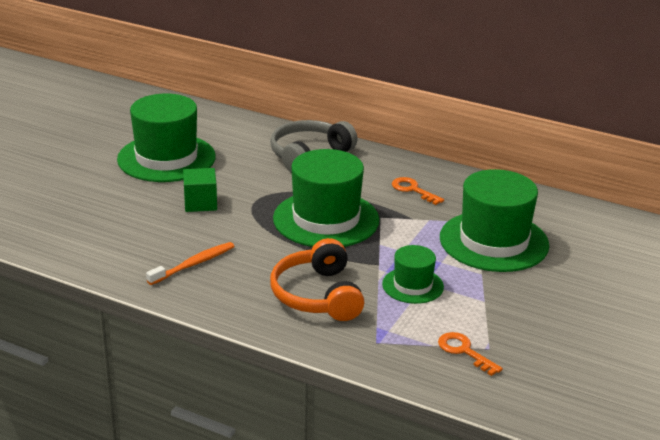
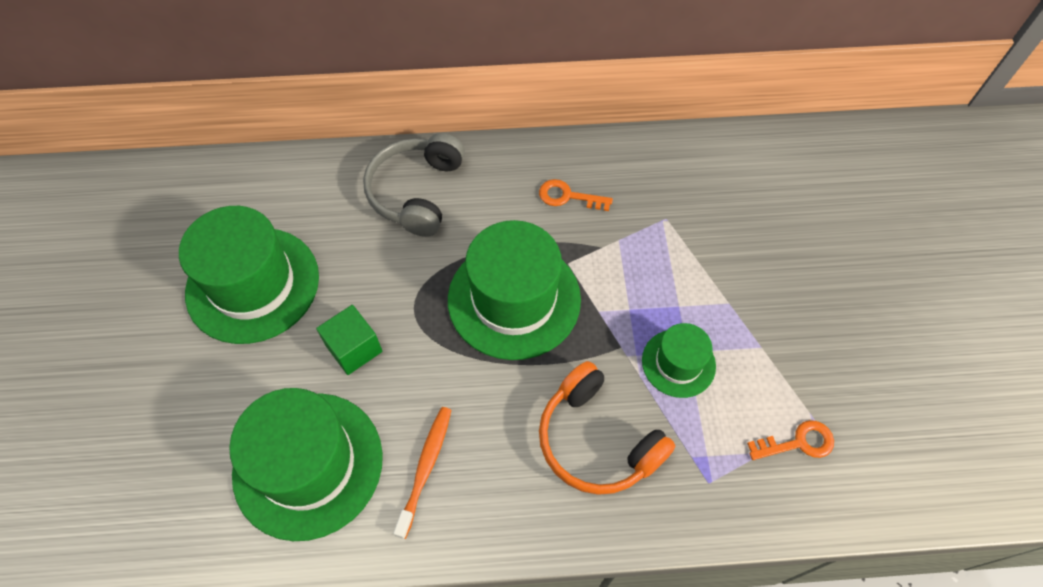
camera: 30 degrees left, 30 degrees up
(464, 351) = (798, 442): orange key -> orange key turned 150 degrees clockwise
(494, 241) = (704, 241): green hat -> green hat (308, 464)

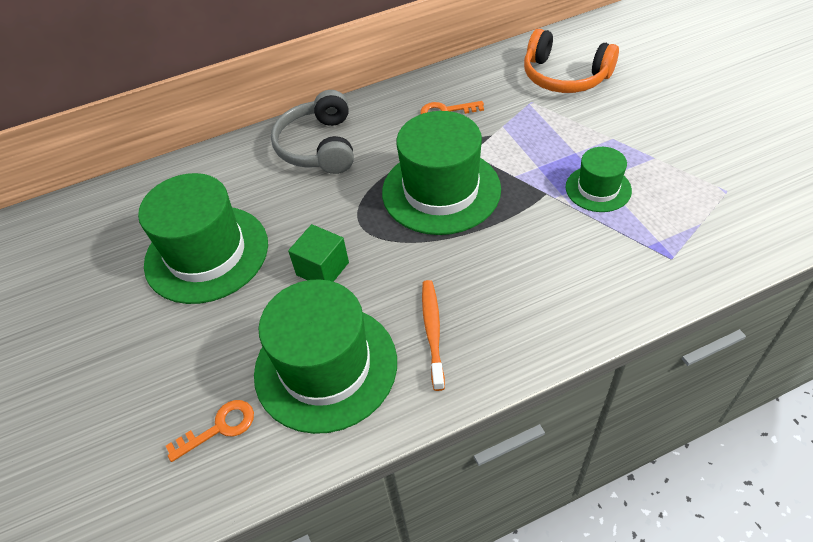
camera: 15 degrees left, 10 degrees down
(597, 440) = (565, 261): orange headphones -> orange headphones (564, 76)
(798, 442) = (722, 208): orange key -> orange key (220, 427)

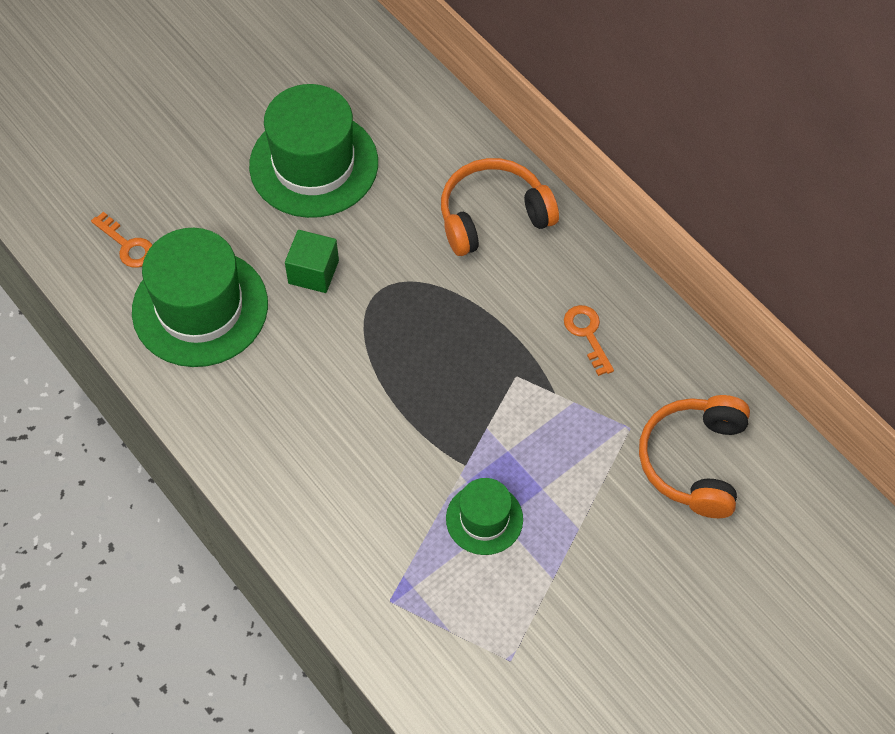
camera: 70 degrees right, 10 degrees up
(319, 146) = (493, 216): grey headphones -> orange headphones
(432, 332) = (254, 387): orange toothbrush -> none
(441, 190) = (447, 356): green hat -> none

